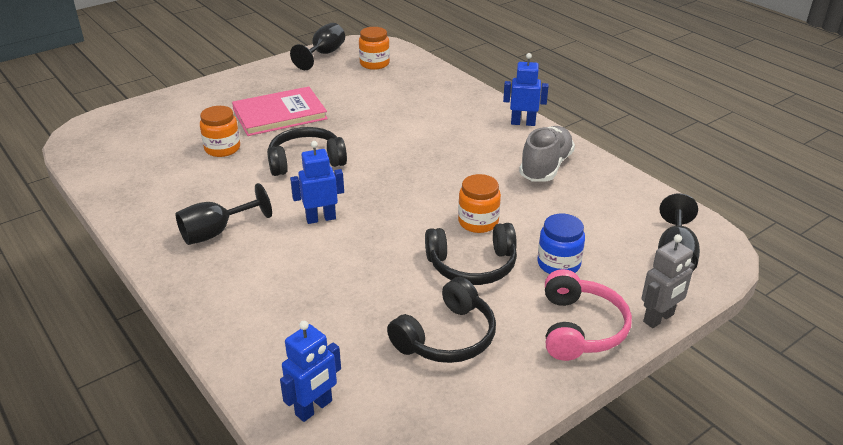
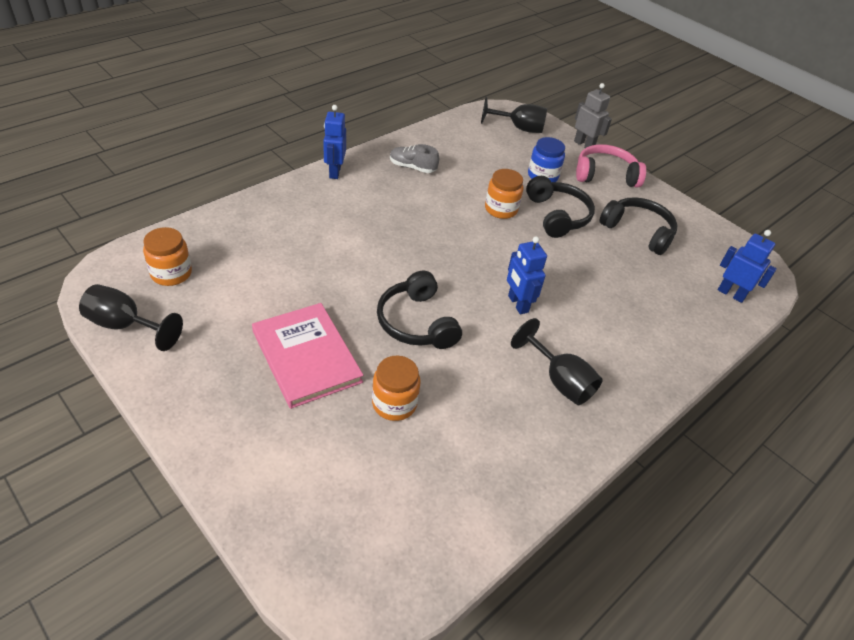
camera: 100 degrees left, 10 degrees up
(546, 167) = (412, 167): grey shoe -> grey shoe, size x0.64

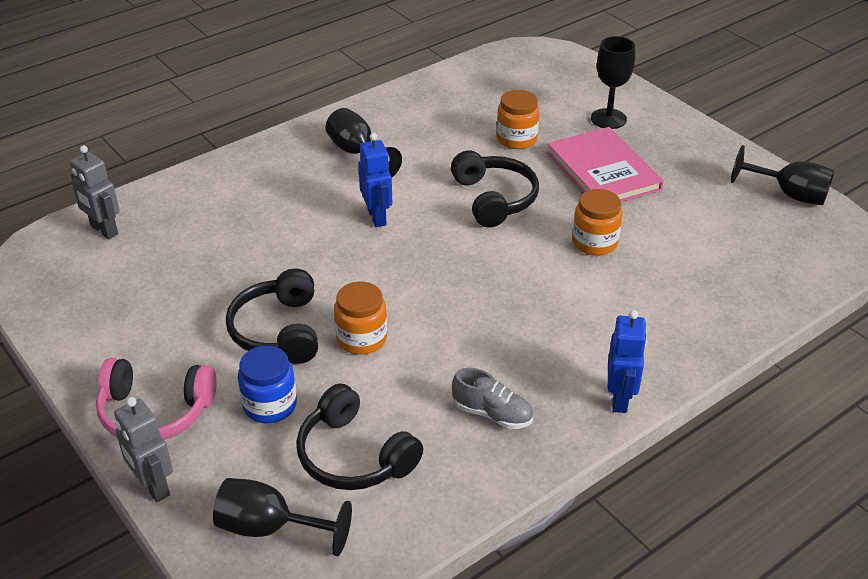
camera: 170 degrees left, 5 degrees down
(171, 273) = (776, 243): orange jar -> orange jar (594, 242)
(282, 440) = (608, 119): none -> black goblet
(638, 231) = (168, 308): black headphones -> black headphones (354, 455)
(731, 294) = (104, 230): blue robot -> grey robot

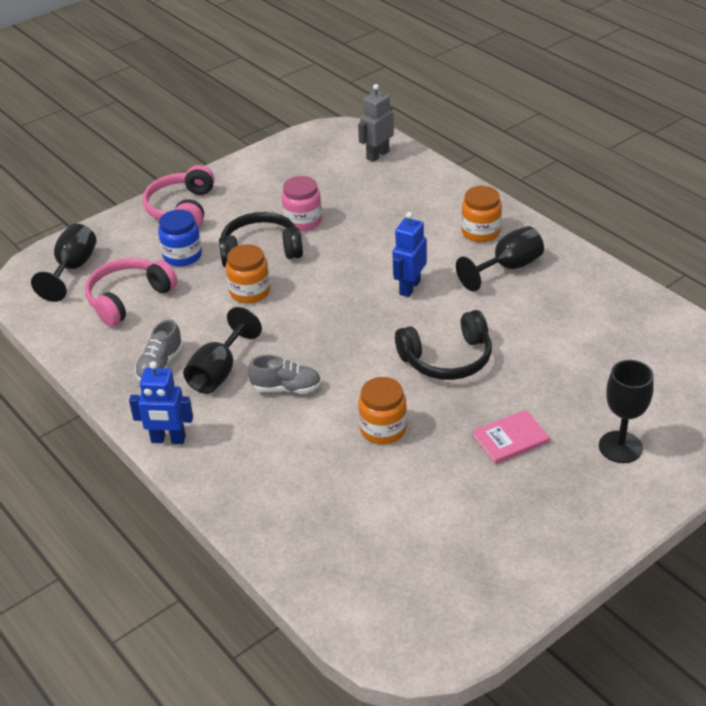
camera: 90 degrees right, 0 degrees up
(153, 486) = (116, 218): grey robot -> none
(227, 294) = (303, 221): none -> pink jar
(354, 455) = (128, 299): black headphones -> pink headphones
(377, 217) = (409, 287): blue robot -> blue robot turned 135 degrees clockwise
(516, 139) = (558, 372): orange jar -> orange jar (480, 232)
(535, 307) = (286, 388): none -> grey shoe
(603, 171) = (510, 439): pink book -> pink book, size x0.55
(789, 194) = (491, 604): black goblet -> black goblet (219, 372)

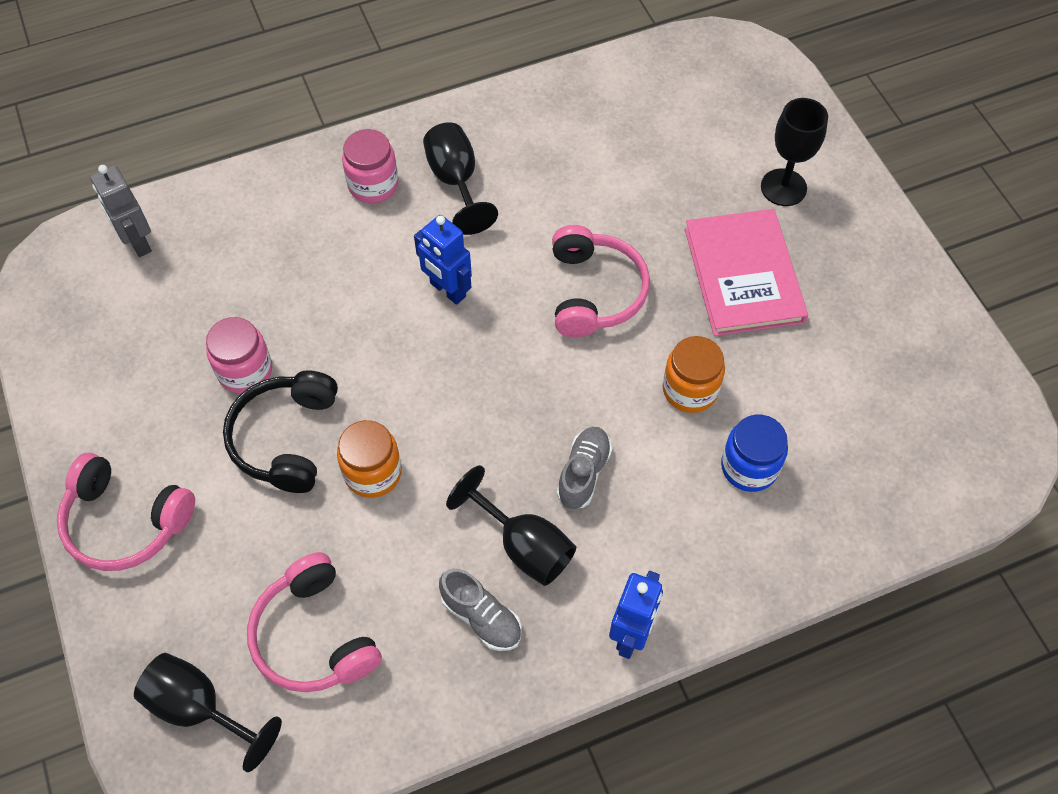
camera: 75 degrees left, 20 degrees up
(182, 256) = (246, 543): blue jar -> blue jar (749, 467)
(447, 359) = (594, 292): black headphones -> pink headphones
(480, 232) = (373, 185): orange jar -> pink jar
(510, 439) = (743, 275): pink book -> pink book, size x1.83

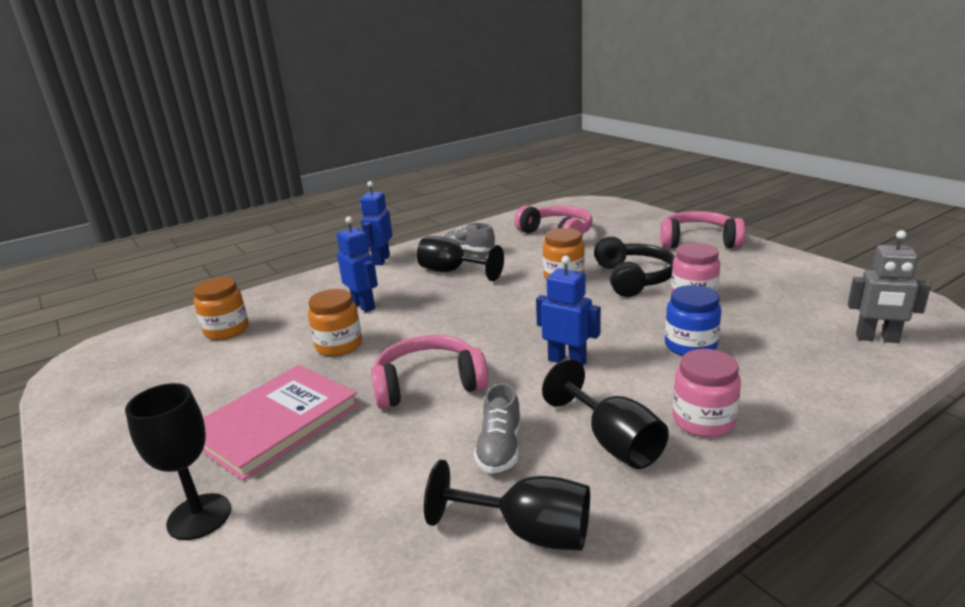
camera: 170 degrees right, 35 degrees down
(137, 242) = (877, 338): grey robot -> grey robot turned 150 degrees clockwise
(200, 708) = (598, 214): black goblet -> black goblet (528, 532)
(583, 473) = (419, 299): grey shoe -> grey shoe (500, 448)
(594, 292) = (428, 384): pink headphones -> pink headphones turned 90 degrees clockwise
(661, 480) = (363, 305): none -> blue robot
(743, 275) = (275, 423): pink book -> pink book turned 60 degrees clockwise
(749, 467) = (297, 320): blue jar -> blue jar (690, 346)
(842, 469) = (226, 330): none -> orange jar

